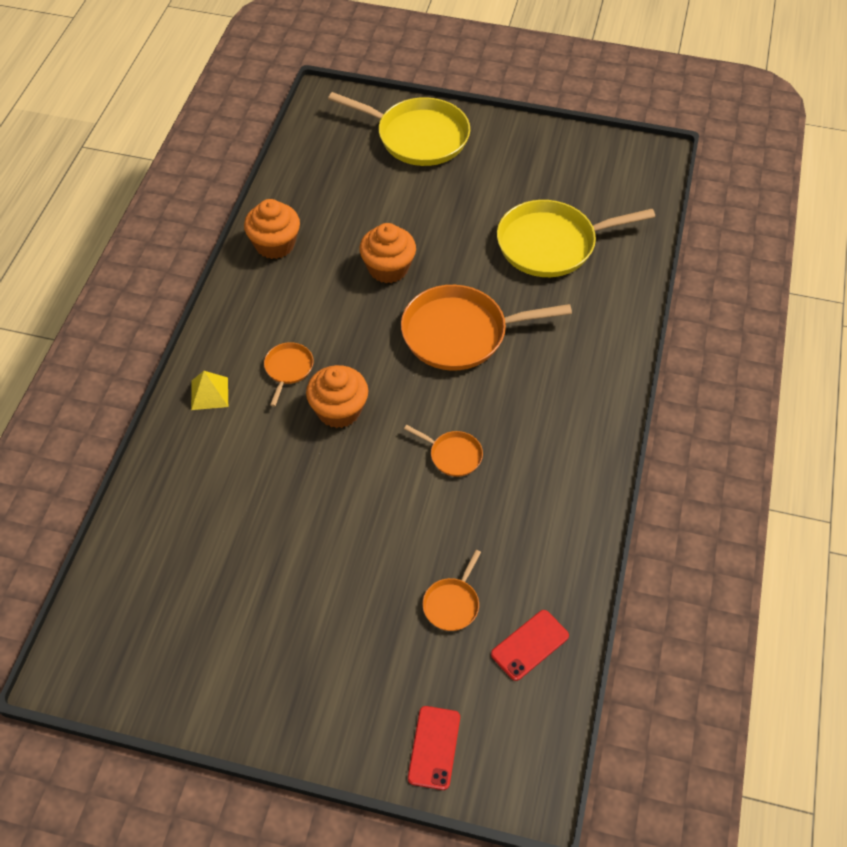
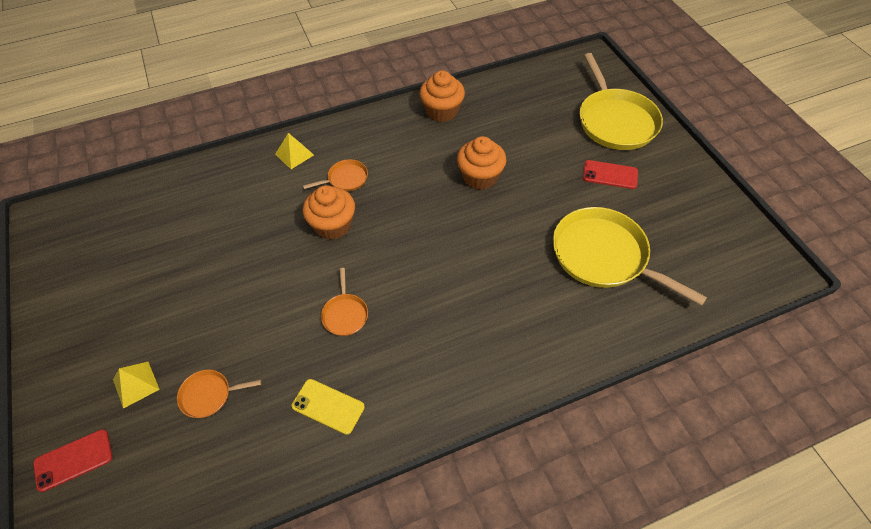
camera: 55 degrees right, 0 degrees up
(389, 661) = (136, 384): none -> yellow pyramid
(460, 333) = (461, 251): orange pan -> none
(529, 645) = (201, 474): red phone -> red phone (610, 175)
(537, 517) = (328, 406): none -> yellow phone

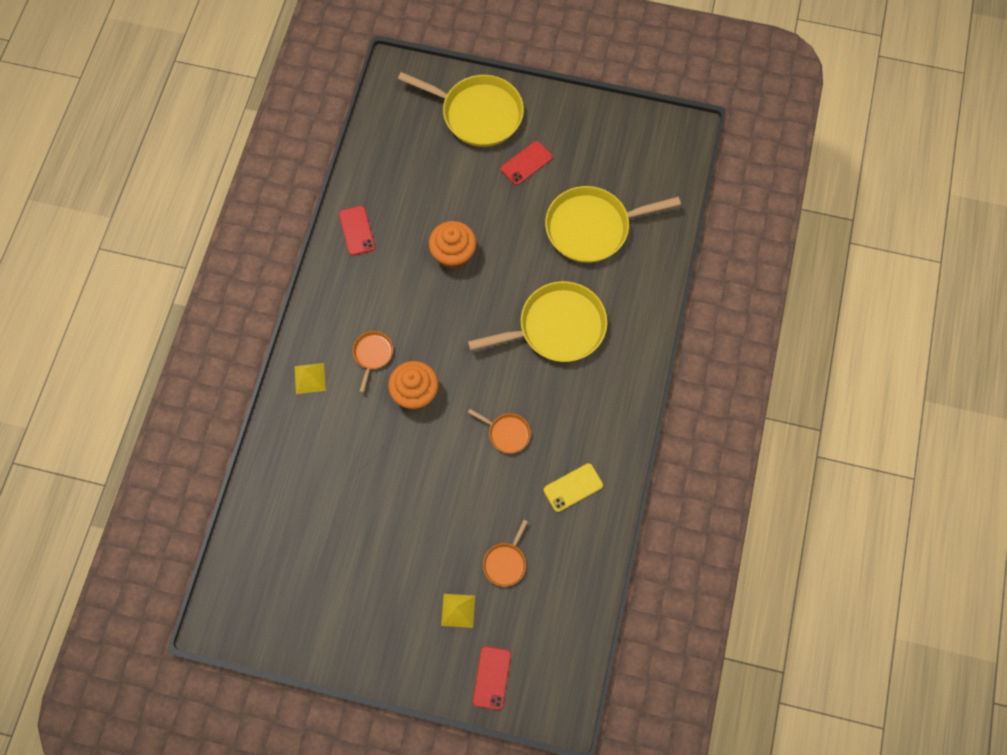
camera: 55 degrees left, 15 degrees up
(442, 111) = (356, 230): orange cupcake -> red phone
(482, 289) = (557, 327): none -> yellow pan

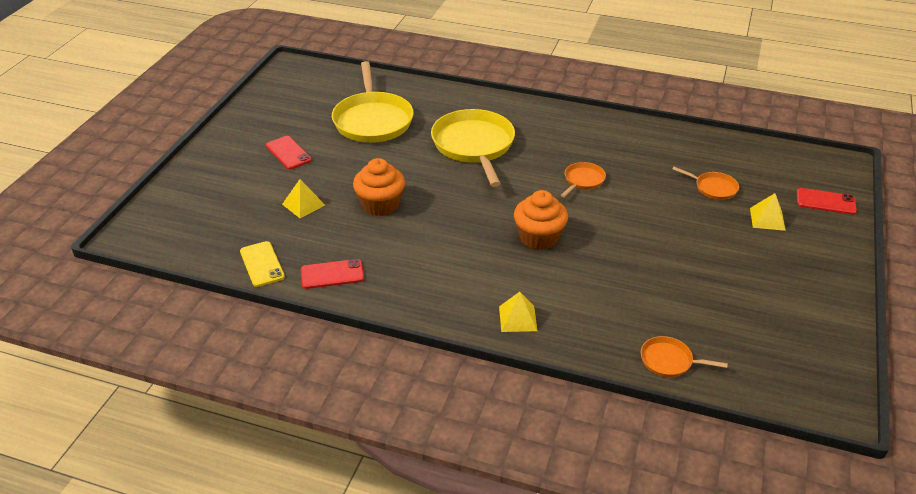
camera: 85 degrees left, 30 degrees down
(373, 354) = (491, 266): orange pan -> orange pan (669, 361)
(448, 191) = (303, 204): none -> yellow pyramid
(478, 114) = (215, 180): yellow pan -> none
(573, 487) = (634, 147): yellow phone -> yellow phone (262, 264)

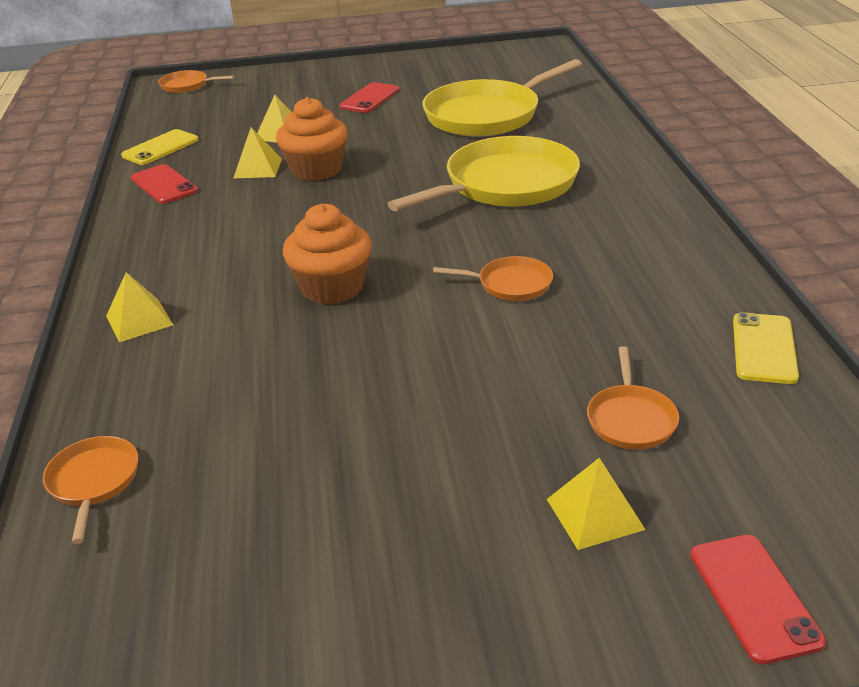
camera: 65 degrees right, 5 degrees down
(145, 227) = (187, 85): none -> orange pan
(351, 227) = (258, 168): none -> yellow pyramid
(685, 137) = (764, 348): none -> yellow phone

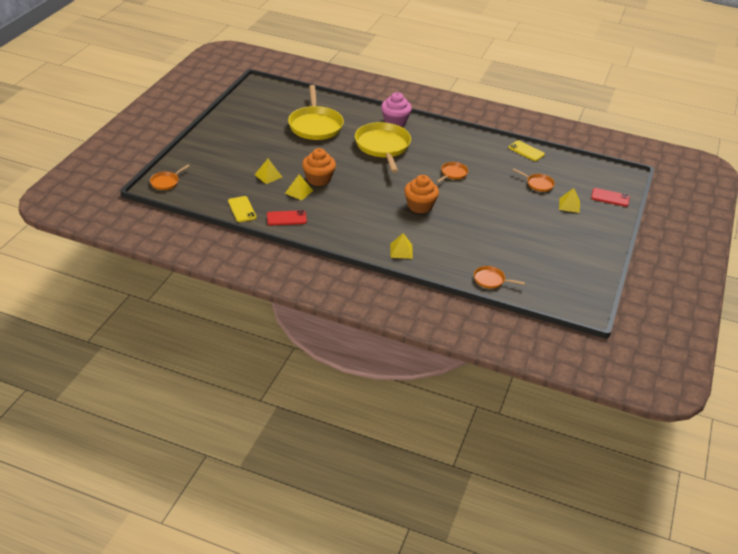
camera: 65 degrees left, 5 degrees up
(369, 98) = (258, 143): red phone -> none
(616, 166) = (395, 121): none -> pink cupcake

